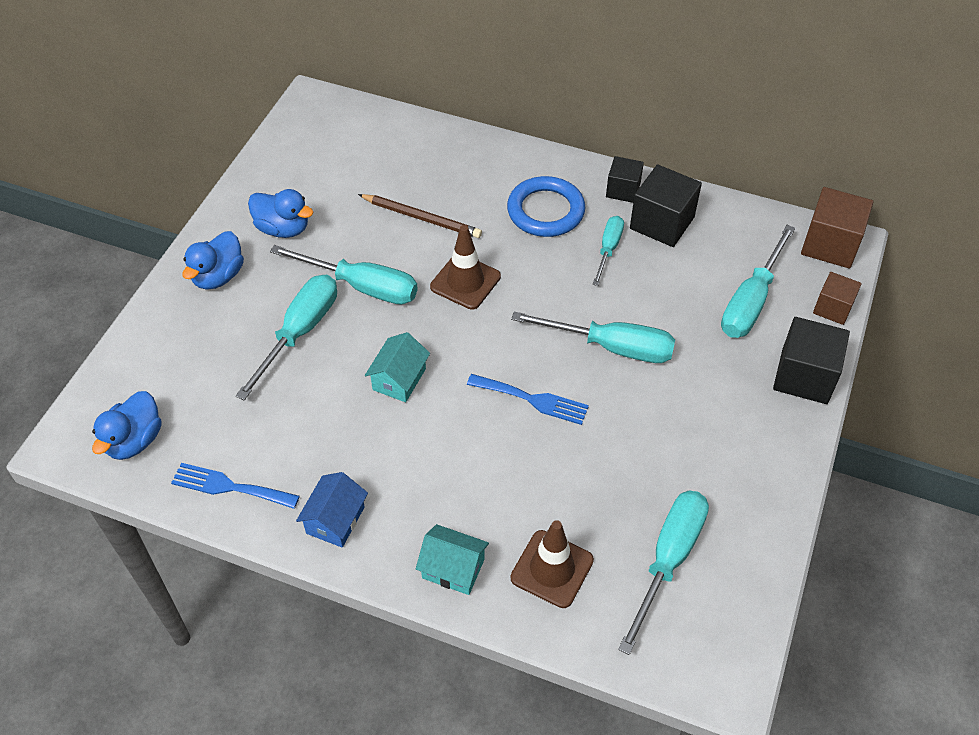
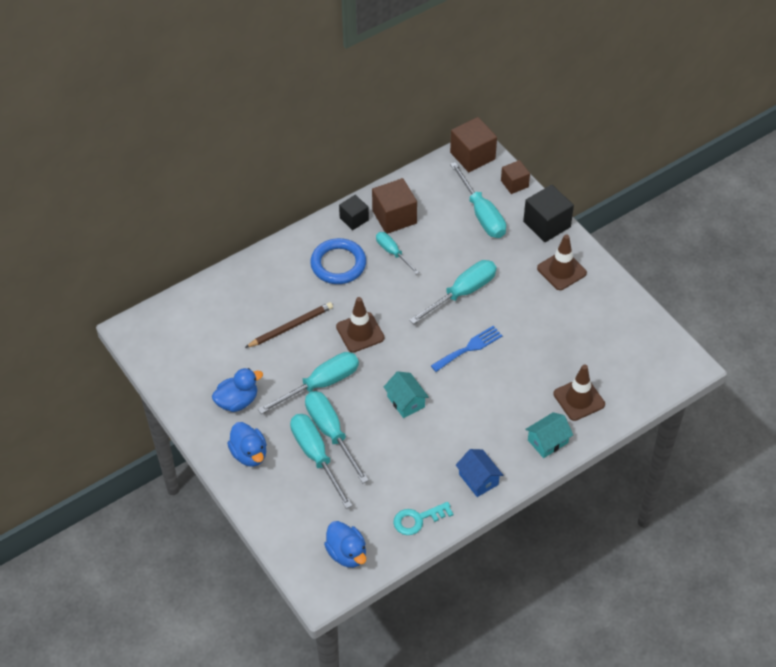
camera: 55 degrees left, 0 degrees up
(229, 487) = (417, 519): blue fork -> turquoise key
(662, 223) = (394, 217): black cube -> brown cube
(668, 560) = (609, 348): turquoise screwdriver -> turquoise screwdriver (316, 456)
(746, 433) = (561, 270): none -> brown traffic cone

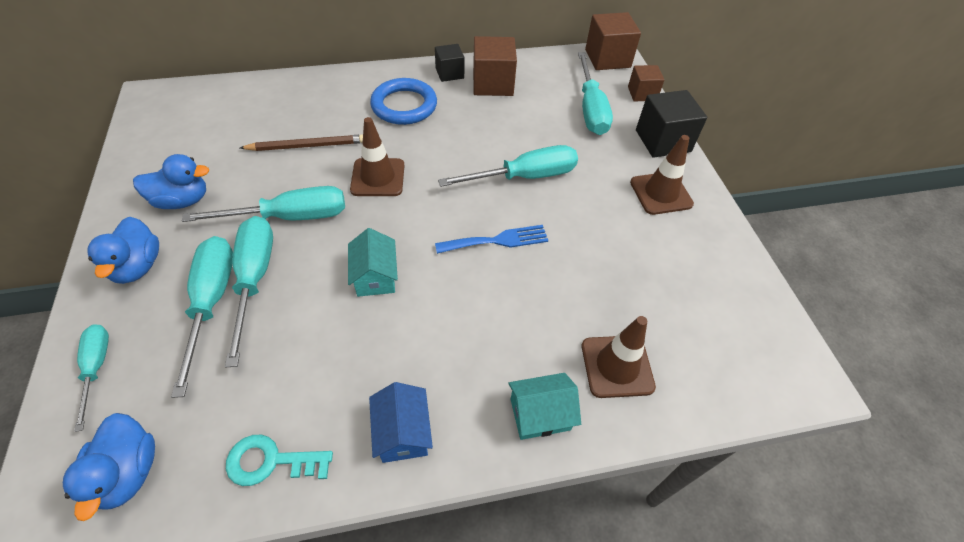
camera: 20 degrees right, 0 degrees up
(392, 253) = (469, 113): turquoise screwdriver -> turquoise screwdriver (96, 368)

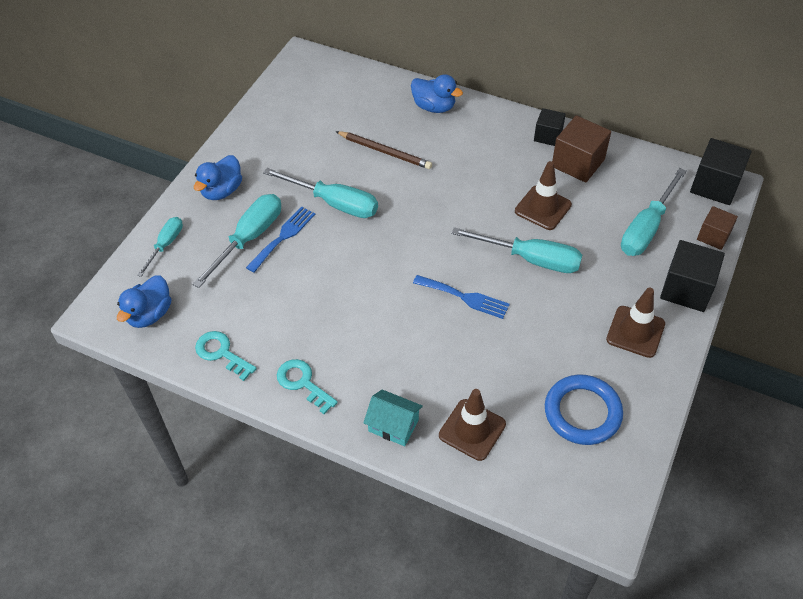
camera: 40 degrees right, 0 degrees up
(182, 200) = (275, 156): blue duck -> blue duck (434, 107)
(254, 279) = (283, 237): turquoise screwdriver -> blue fork
(375, 276) = (359, 276): turquoise house -> none
(378, 177) = (416, 203): brown traffic cone -> brown traffic cone (543, 208)
(403, 432) = (303, 383): blue house -> turquoise key
(404, 106) = (484, 150): blue ring -> blue ring (582, 412)
(607, 58) = (714, 185): brown cube -> black cube

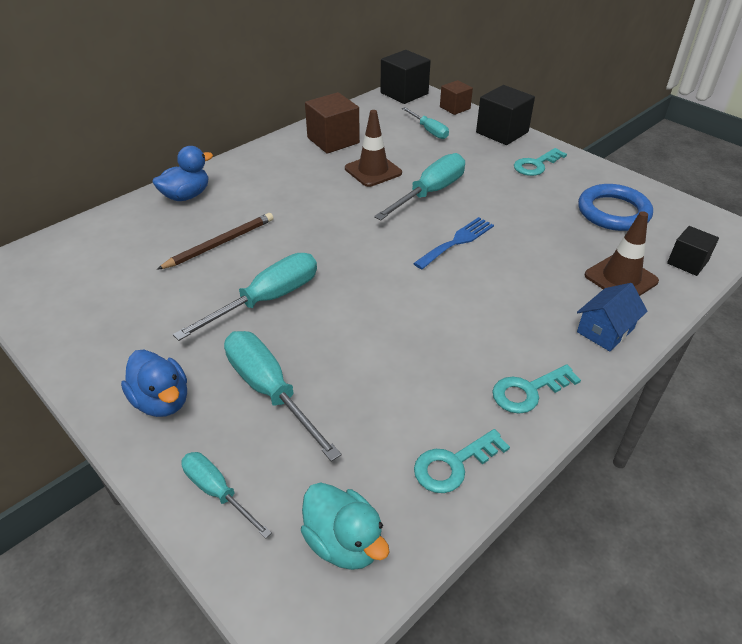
camera: 70 degrees left, 10 degrees down
(150, 314) = (344, 542): blue duck -> turquoise duck
(283, 237) = (289, 357): blue fork -> none
(393, 425) = (605, 330): turquoise house -> blue house
(548, 136) = (287, 145): black cube -> black cube (687, 262)
(635, 332) = (536, 165): brown traffic cone -> turquoise key
(646, 228) = (429, 131): turquoise screwdriver -> turquoise screwdriver, size x0.60

